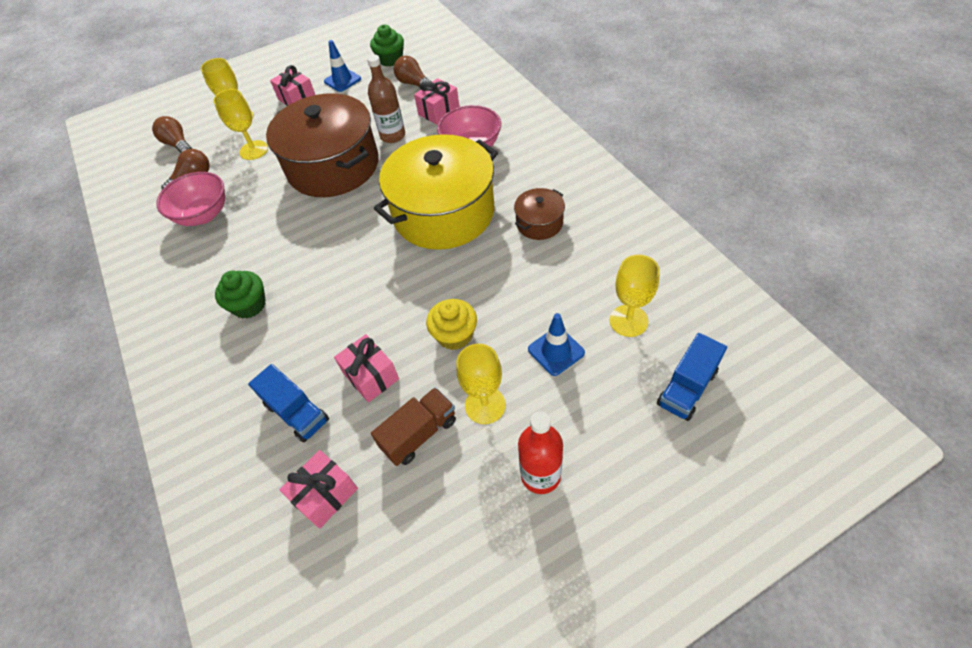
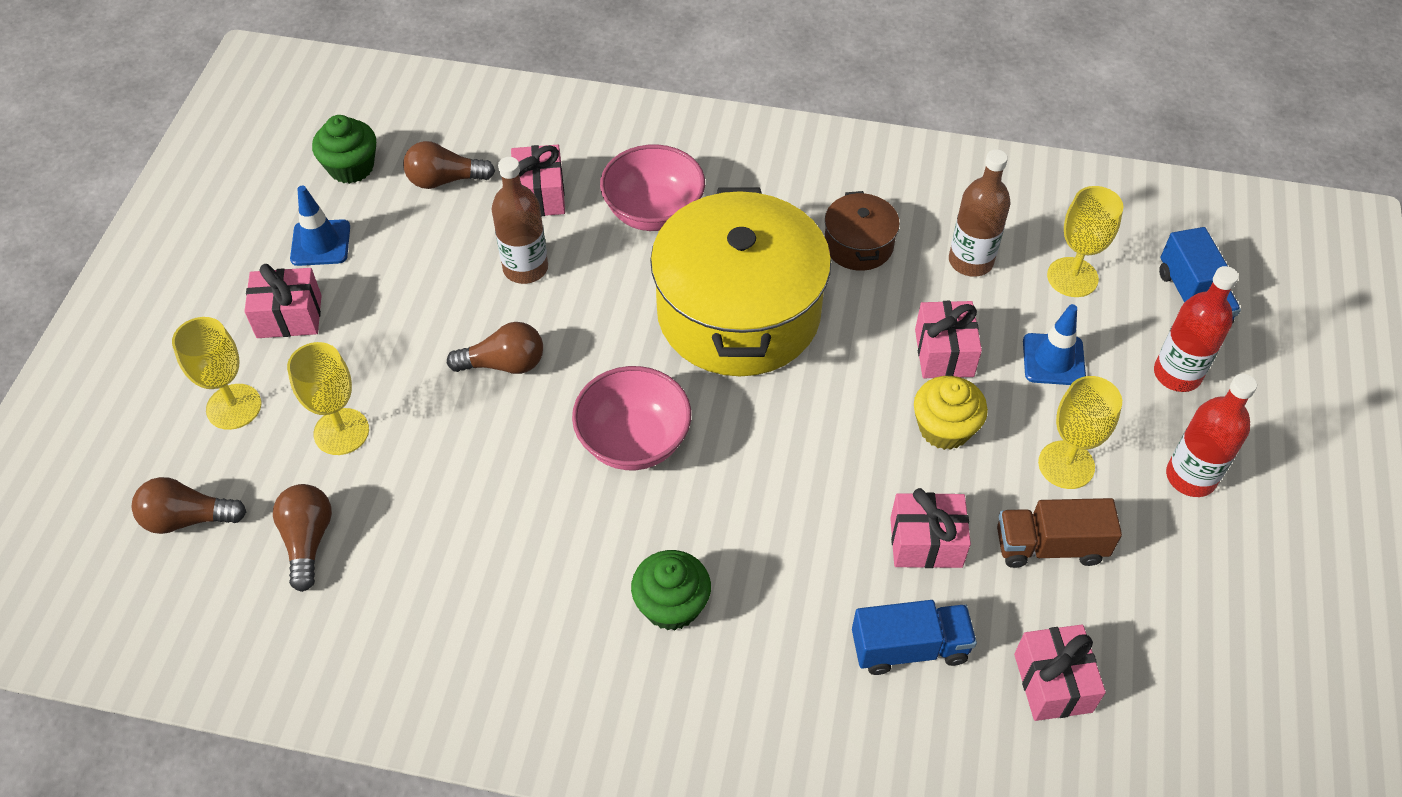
camera: 55 degrees left, 0 degrees up
(203, 215) = (414, 567): pink bowl -> pink bowl (634, 441)
(333, 166) = (504, 364): brown pot -> brown light bulb
(419, 434) = (1050, 546): brown truck -> brown truck turned 90 degrees counterclockwise
(506, 302) = (944, 353): none -> pink gift
(584, 271) = (970, 261): none -> brown bottle
(615, 418) = (1177, 374): none -> red bottle

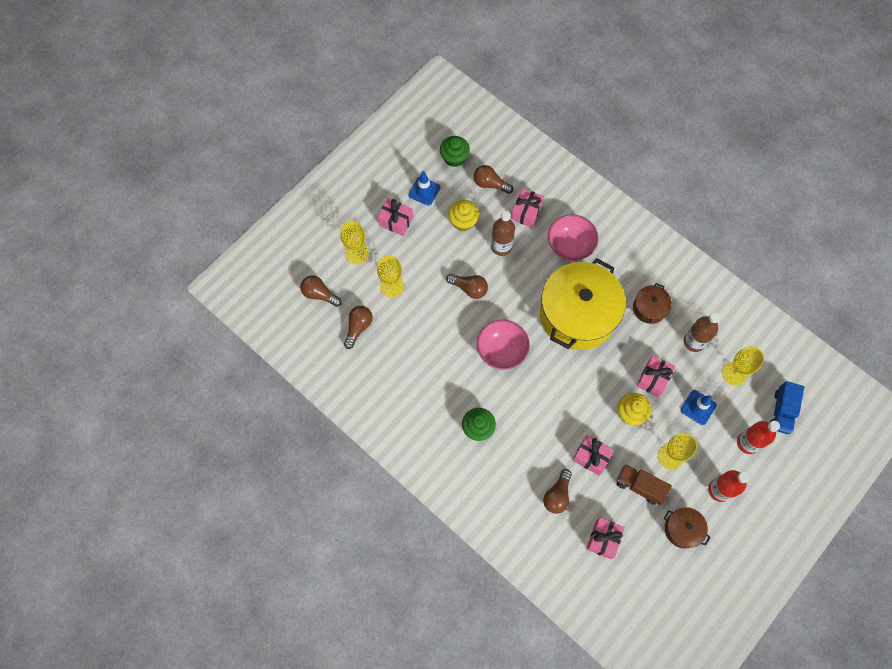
camera: 30 degrees right, 15 degrees up
(427, 259) = (463, 221): none -> yellow cupcake
(909, 648) = (557, 495): blue truck -> brown light bulb
(1180, 580) = (682, 529): none -> brown pot

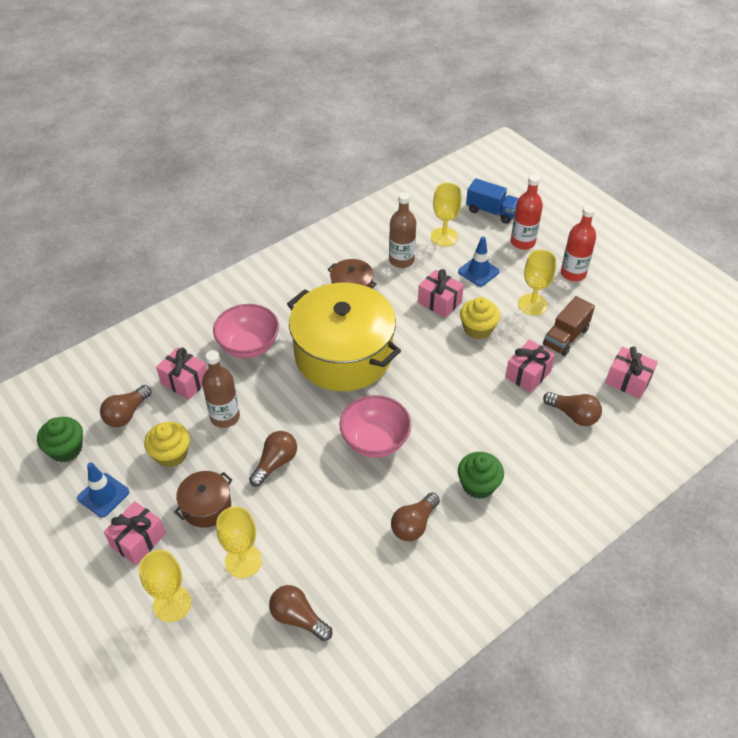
camera: 80 degrees left, 20 degrees down
(320, 294) = (226, 670): brown light bulb -> brown light bulb (414, 524)
(682, 529) = (616, 310): brown pot -> brown pot (206, 506)

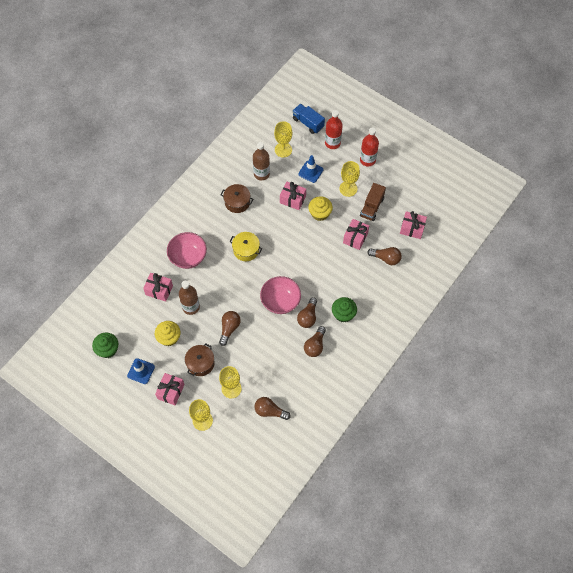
camera: 15 degrees left, 15 degrees up
(126, 414) = (133, 319): brown light bulb -> brown light bulb (308, 317)
(343, 355) = (246, 250): yellow pot -> yellow pot, size x0.44
(491, 211) = (308, 123): blue truck -> blue truck turned 150 degrees counterclockwise

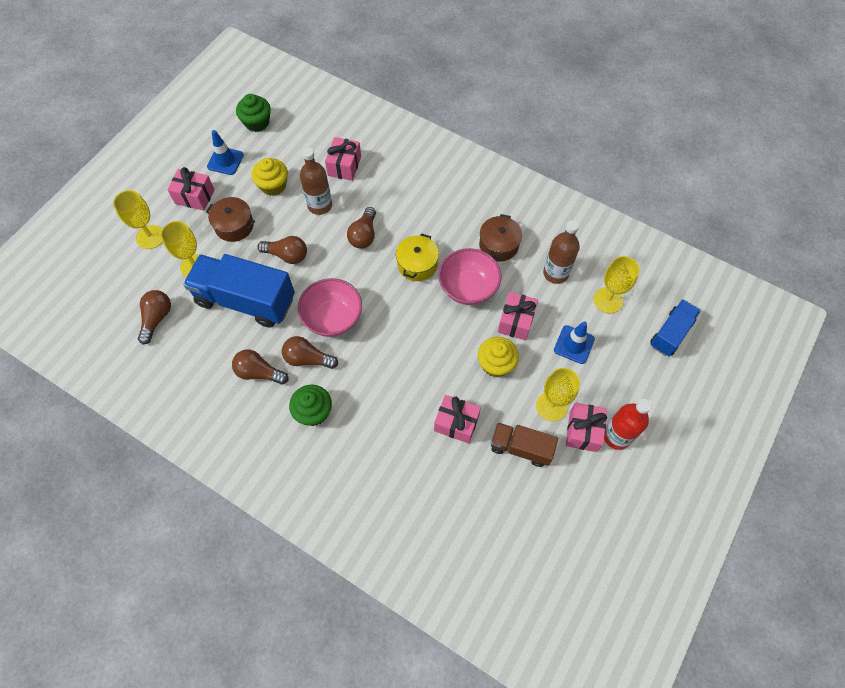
camera: 85 degrees right, 0 degrees up
(188, 257) = (398, 193): pink bowl -> pink bowl (468, 288)
(262, 354) = (246, 300): none -> blue truck
(332, 143) = (639, 375): red bottle -> none
(386, 258) = (421, 476): brown light bulb -> brown light bulb (364, 235)
(412, 229) = (486, 521): pink gift -> pink gift (583, 431)

